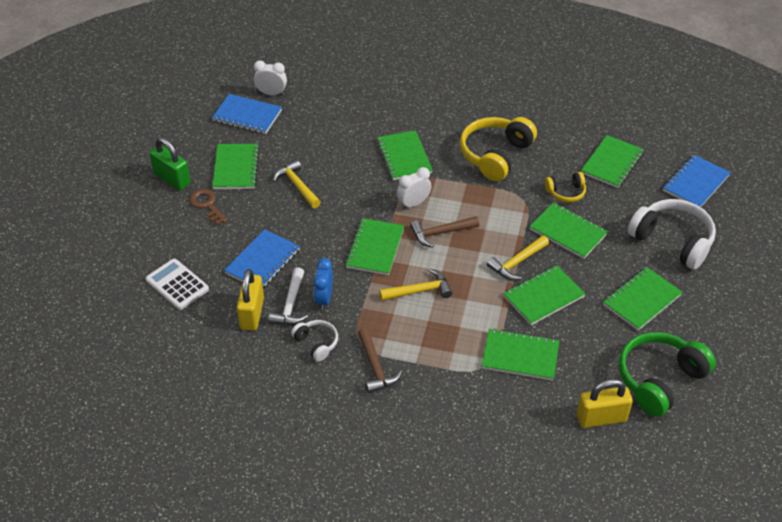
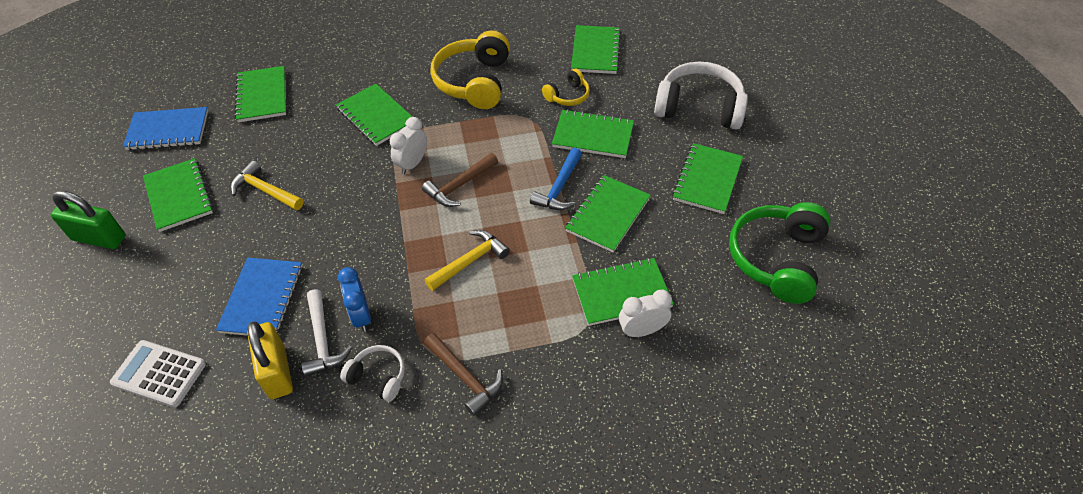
camera: 25 degrees left, 5 degrees up
(207, 205) = (159, 254): brown key -> none
(271, 93) = (188, 96): white clock -> white clock (642, 330)
(375, 248) = (393, 230): green notebook -> green notebook (262, 96)
(517, 262) = (559, 188): yellow hammer -> blue hammer
(601, 418) = (746, 329): yellow padlock -> none
(695, 183) = (685, 44): blue notebook -> none

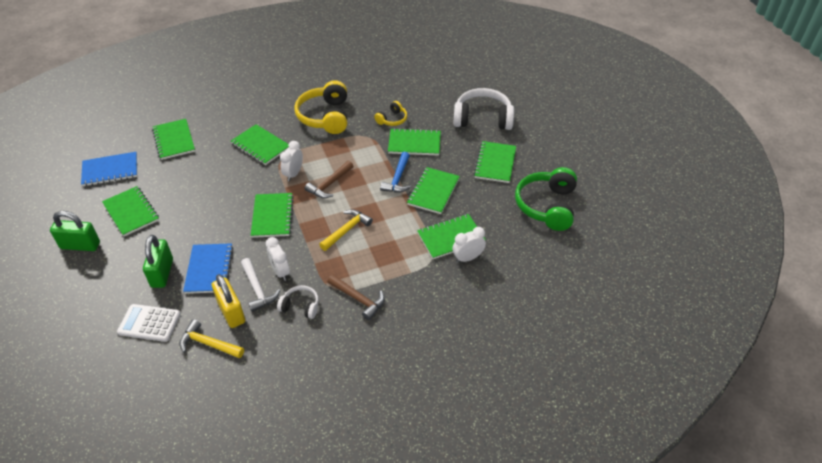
camera: 10 degrees left, 5 degrees down
(197, 295) = (162, 273): none -> green padlock
(265, 191) = (193, 202): yellow hammer -> yellow hammer (208, 344)
(361, 316) = (280, 272): blue clock -> white clock
(595, 51) = (406, 89): green notebook -> green notebook (272, 216)

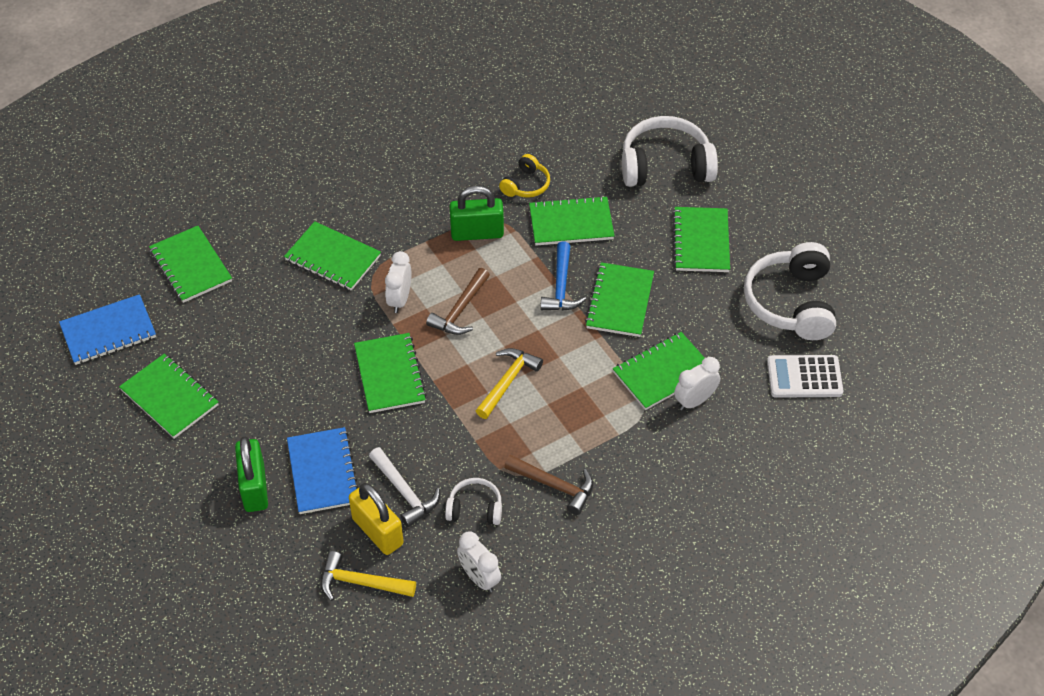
camera: 10 degrees left, 5 degrees up
(80, 245) = (112, 462): green padlock -> green padlock (477, 233)
(149, 323) = (264, 566): white calculator -> white calculator (804, 377)
(280, 272) = (429, 461): white clock -> white clock (479, 578)
(325, 116) = (419, 193): yellow headphones -> none
(547, 206) = (791, 303): green headphones -> white headphones

